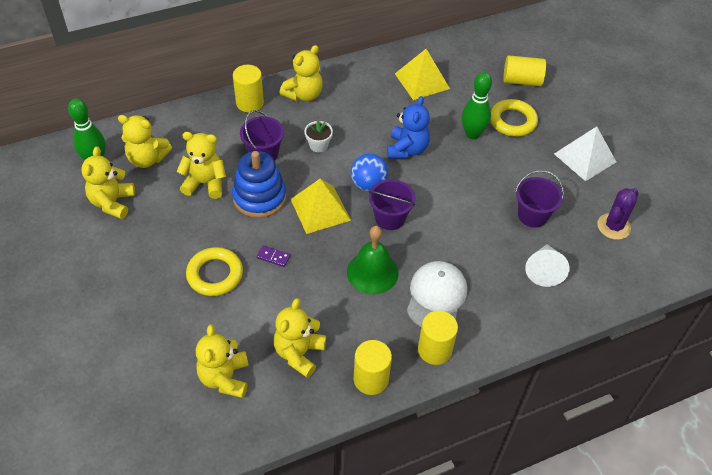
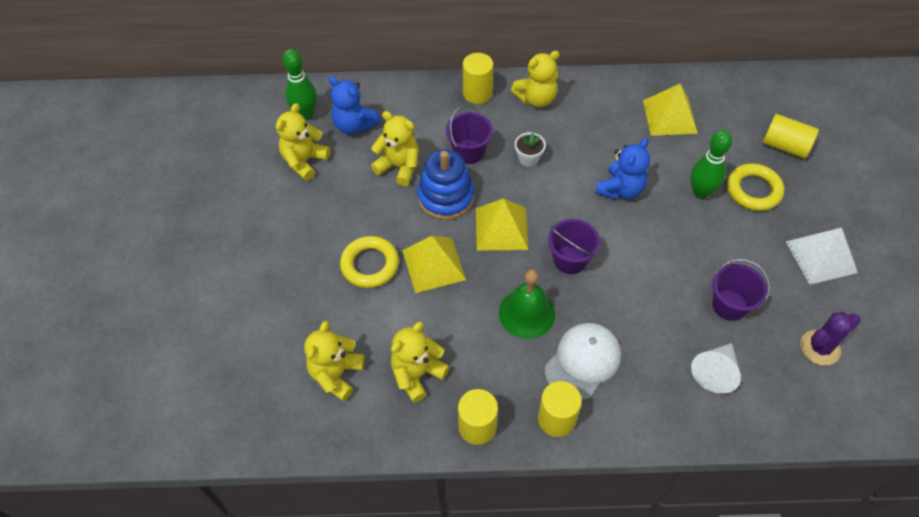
camera: 25 degrees right, 5 degrees up
(147, 159) = (354, 125): yellow teddy bear -> blue teddy bear
(273, 257) = (433, 264): purple domino -> yellow pyramid
(368, 184) = (563, 216): blue ball -> none

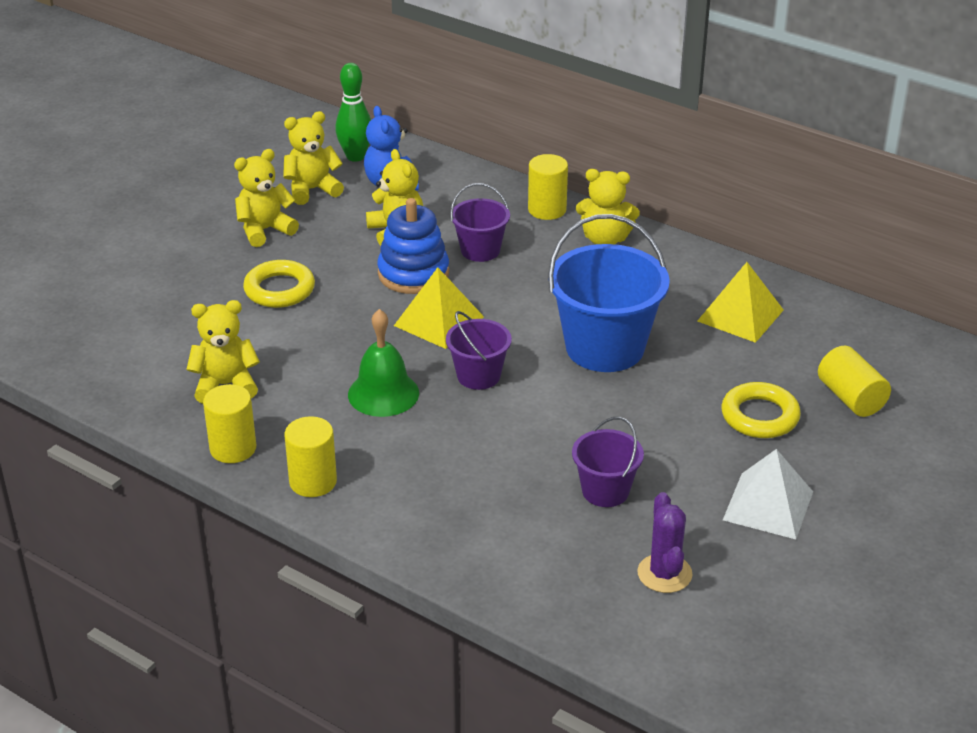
camera: 35 degrees right, 20 degrees down
(336, 374) = (156, 350): yellow teddy bear -> yellow teddy bear (265, 230)
(433, 264) = (339, 317): yellow pyramid -> none
(528, 158) = (536, 281): white flower pot -> none
(583, 362) = (392, 455): white cap -> none
(620, 189) = (605, 348): blue teddy bear -> blue bucket
(700, 192) = (693, 390): green bowling pin -> none
(715, 372) = (519, 532): white cone -> none
(820, 348) = (664, 574): purple cactus -> purple cactus turned 75 degrees clockwise

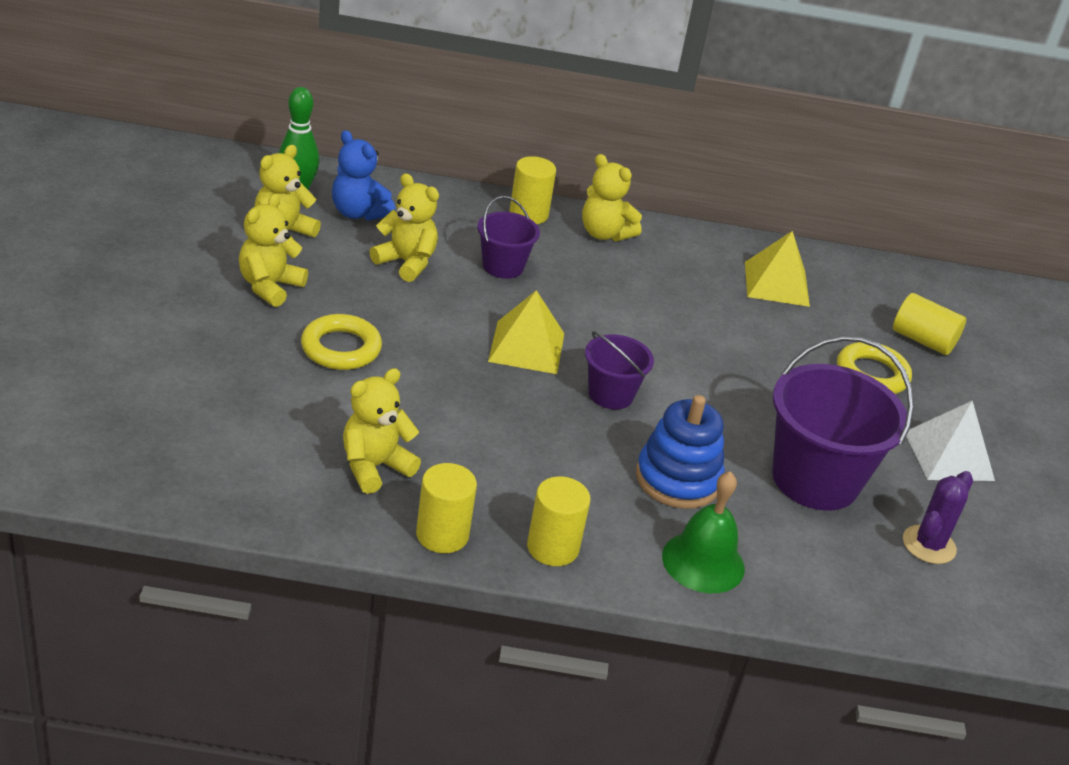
camera: 35 degrees left, 0 degrees up
(383, 393) = (539, 435): green bell -> green bell (703, 562)
(413, 274) = (460, 303): blue stacking toy -> blue stacking toy (678, 479)
(605, 239) = (604, 234): yellow teddy bear -> yellow teddy bear turned 60 degrees clockwise
(605, 348) = (695, 340): blue bucket -> none
(605, 491) = (815, 479): purple bucket -> purple bucket, size x1.85
(664, 574) = (929, 545): purple cactus -> purple cactus turned 75 degrees clockwise

